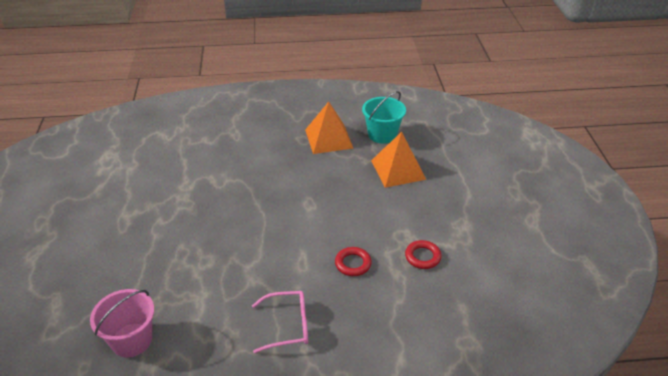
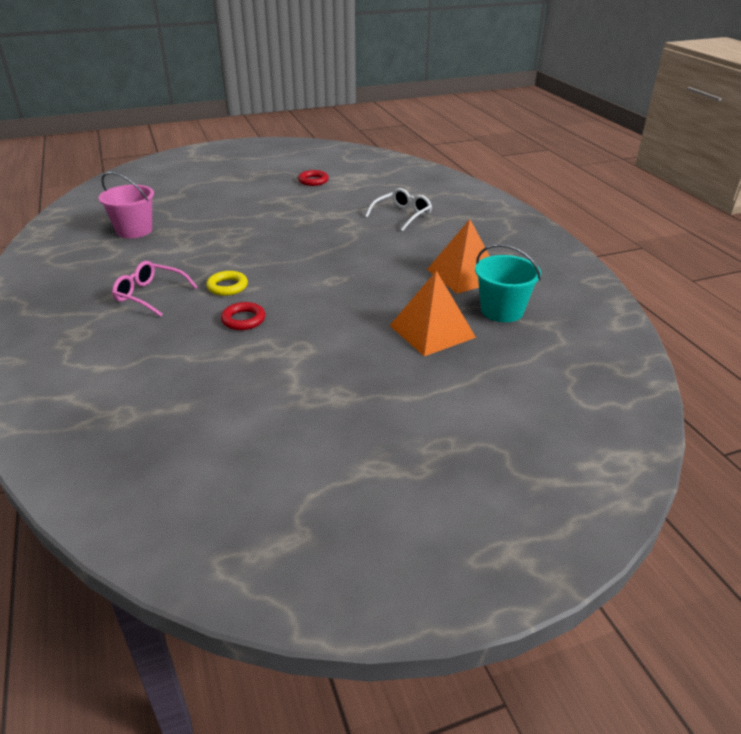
camera: 75 degrees right, 5 degrees down
(214, 147) = (402, 215): none -> white glasses
(288, 326) = (150, 295): pink glasses -> pink glasses turned 135 degrees clockwise
(294, 270) = (227, 286): none -> yellow ring
(422, 257) = (266, 367): red ring -> red ring (313, 181)

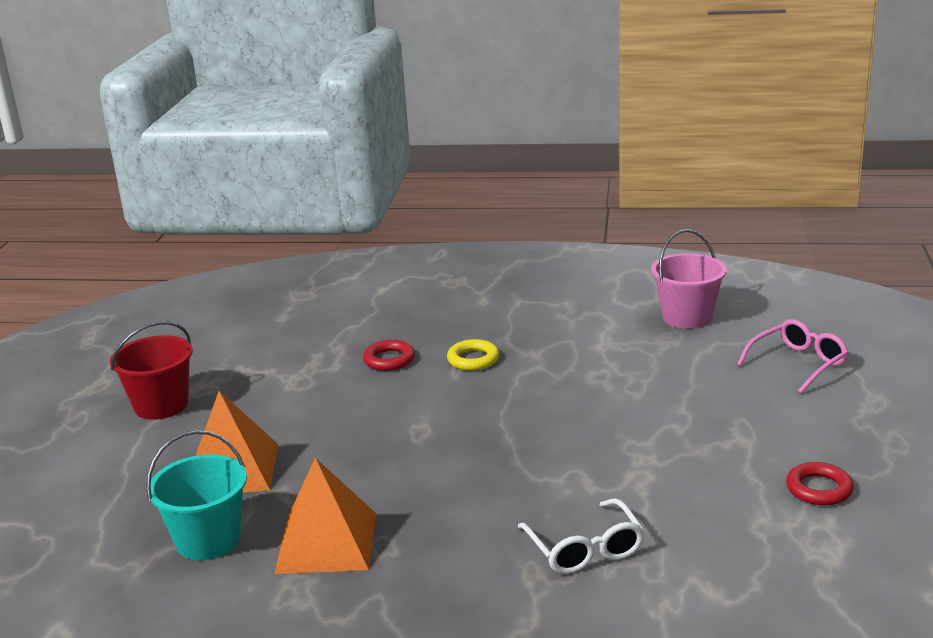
camera: 120 degrees right, 10 degrees down
(150, 295) = (496, 316): pink glasses -> pink glasses (798, 364)
(381, 405) = (161, 405): none -> red bucket

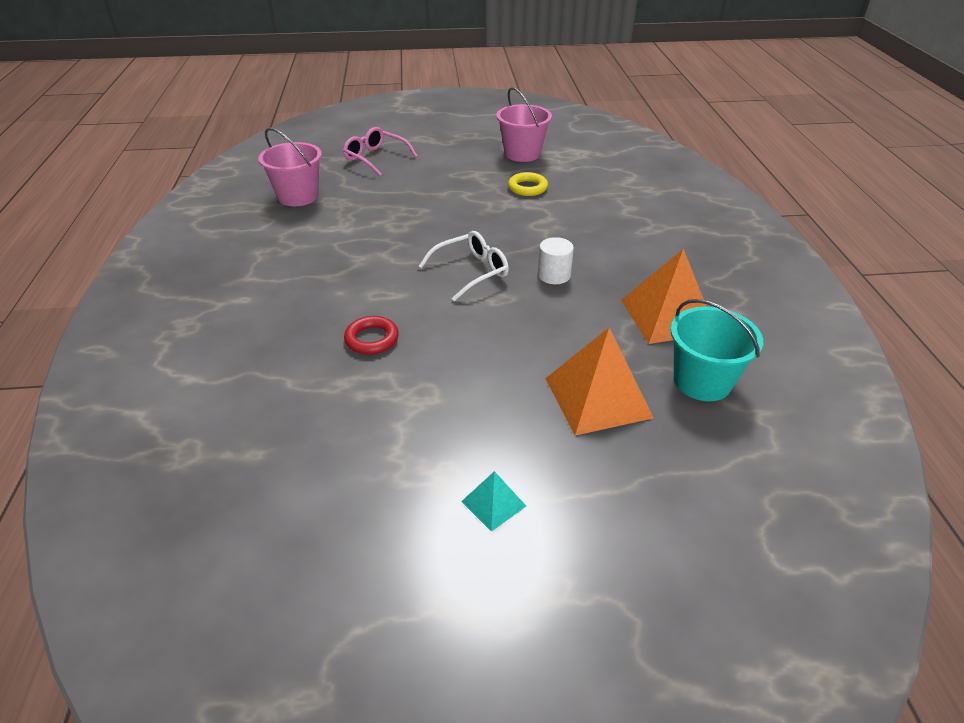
camera: 105 degrees left, 15 degrees up
(161, 405) = (493, 503): red bucket -> turquoise pyramid
(449, 472) = (554, 275): none -> white cylinder
(473, 359) = (371, 288): yellow ring -> yellow ring (527, 188)
(585, 549) = (615, 215): white glasses -> white glasses (471, 271)
(819, 489) = (522, 153): red ring -> pink bucket

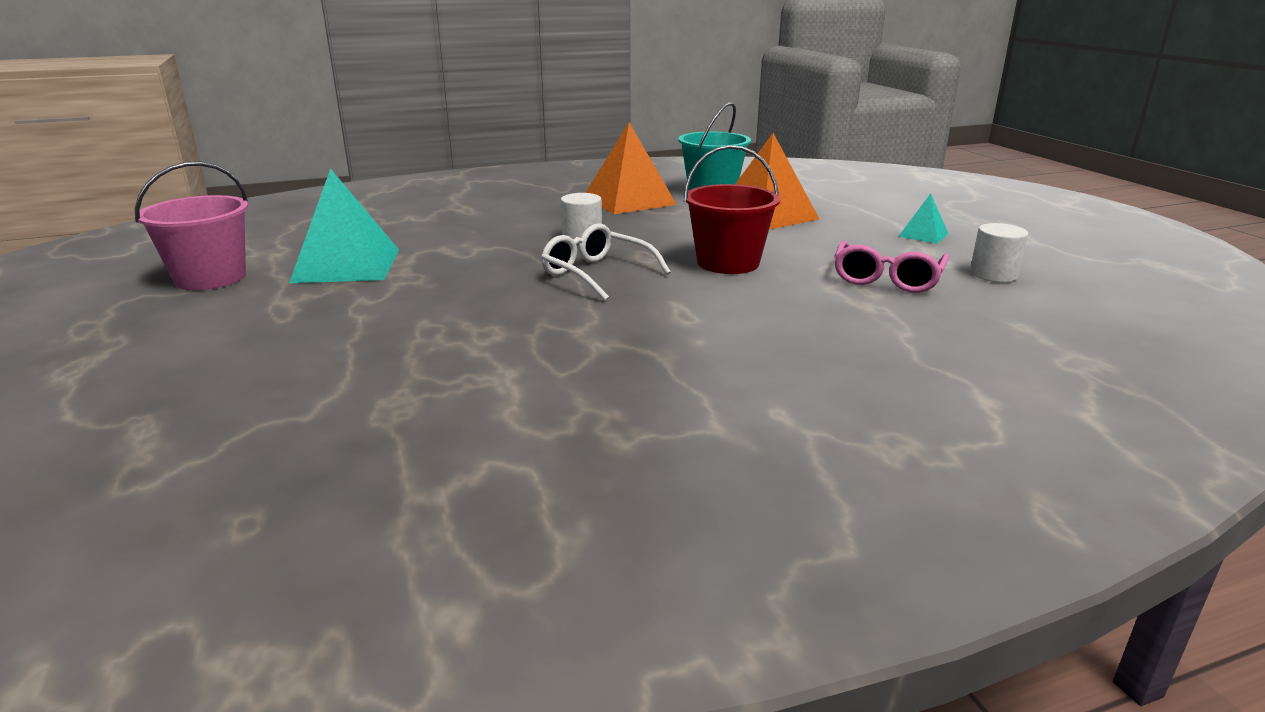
camera: 105 degrees left, 15 degrees down
(298, 196) = (365, 458): pink bucket -> none
(358, 499) = (993, 274): none -> white cylinder
(372, 339) = (780, 304): red ring -> none
(376, 158) = (166, 403): pink glasses -> pink glasses (887, 279)
(466, 336) = (728, 263): none -> red bucket
(527, 188) = (347, 265): yellow ring -> turquoise pyramid

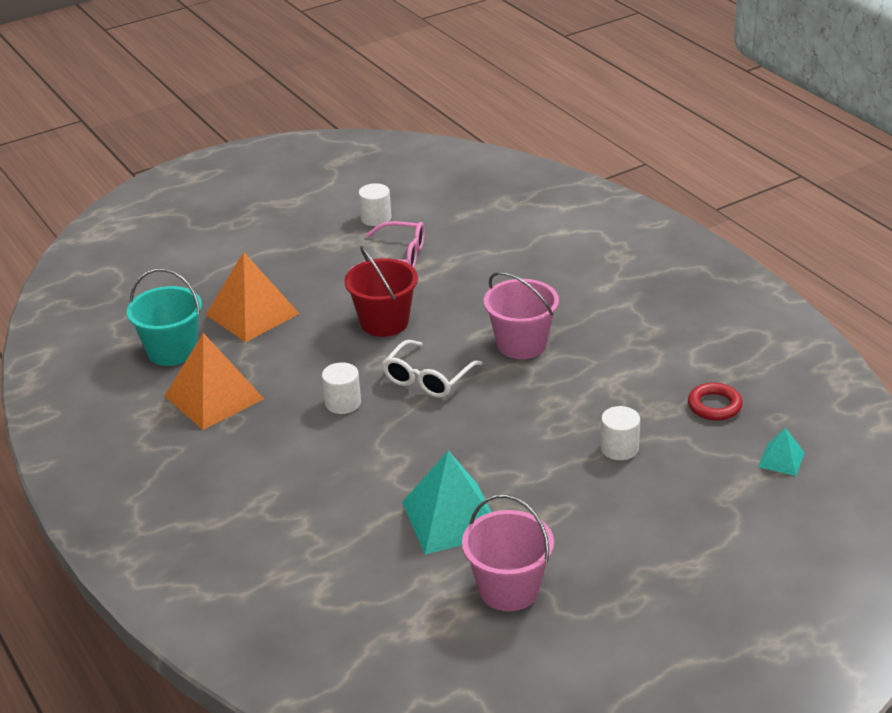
camera: 100 degrees left, 10 degrees up
(346, 362) = (619, 448): none -> white cylinder
(352, 459) = (714, 406): none -> red ring
(638, 329) = (521, 344): none -> pink bucket
(923, 235) = (293, 241): turquoise pyramid -> turquoise pyramid (781, 459)

